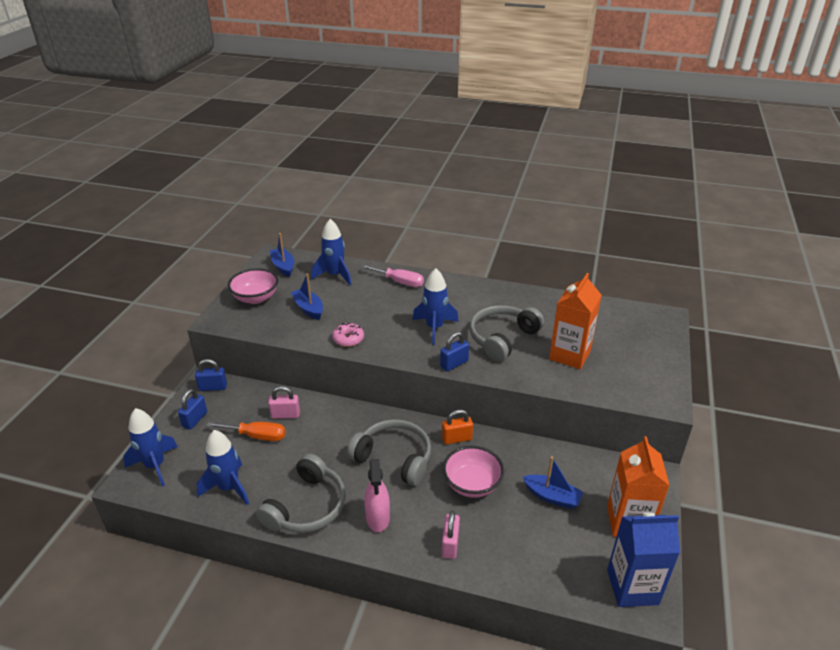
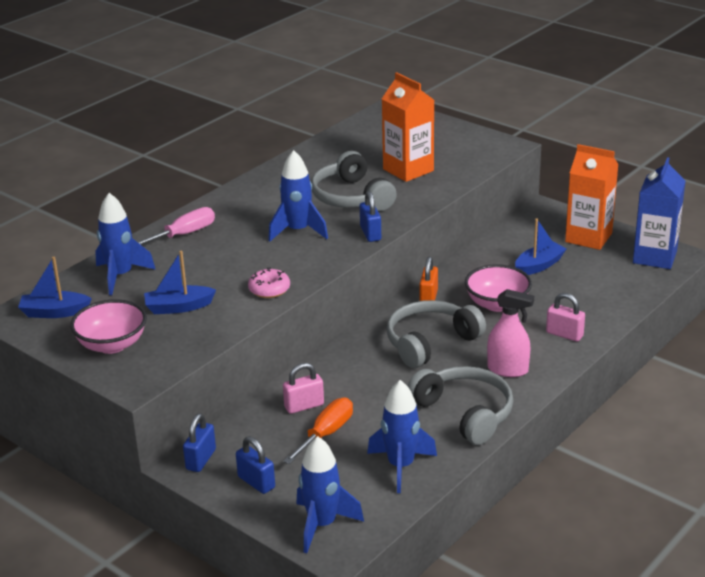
camera: 65 degrees left, 5 degrees down
(285, 415) = (304, 406): pink padlock -> pink padlock turned 45 degrees clockwise

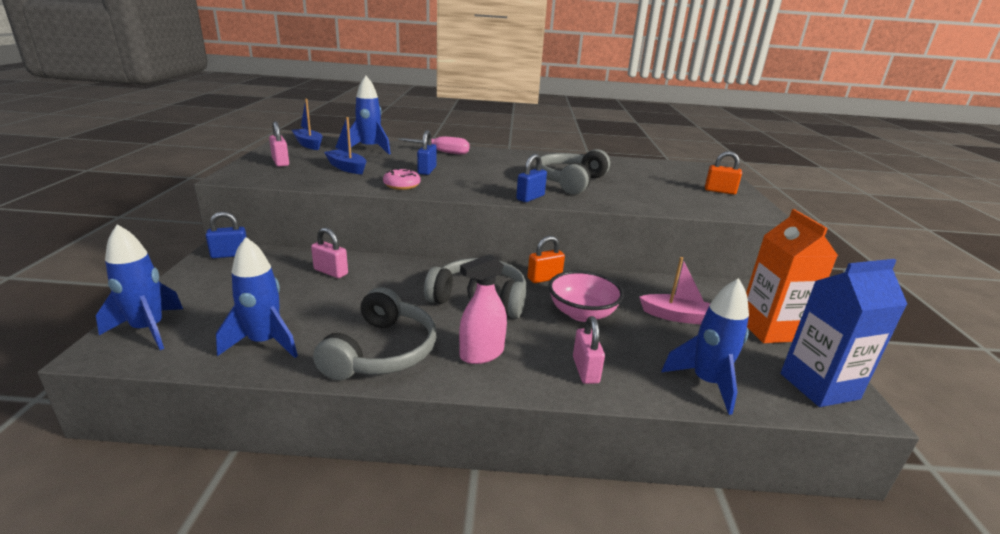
camera: 50 degrees right, 5 degrees down
(112, 345) = (280, 162): pink bowl -> pink padlock
(256, 482) = (207, 283): blue padlock -> blue padlock (427, 170)
(298, 231) = (495, 177): blue rocket -> blue rocket (706, 383)
(326, 434) = (296, 292): orange screwdriver -> none
(408, 170) = (645, 189): orange carton -> none
(447, 137) = (720, 191): none -> orange padlock
(508, 369) = (481, 354): pink spray bottle -> pink spray bottle turned 75 degrees clockwise
(539, 265) = (676, 316): blue boat -> pink boat

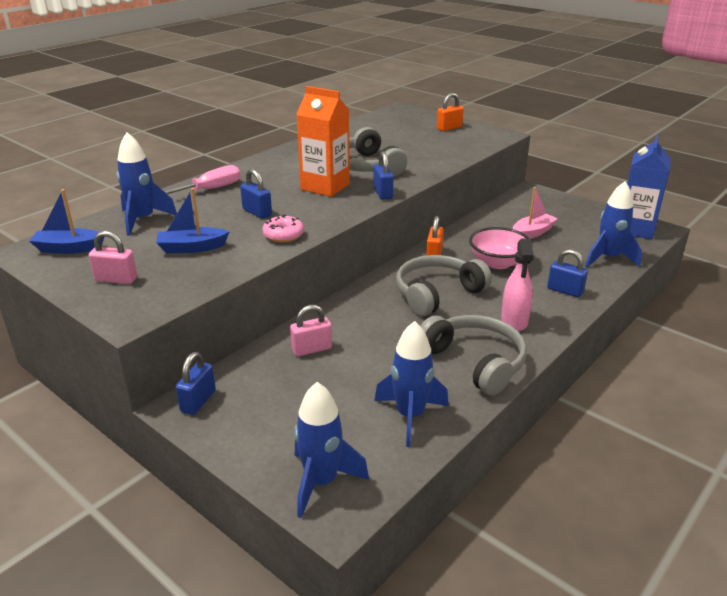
camera: 50 degrees left, 5 degrees up
(585, 370) = (565, 291): pink padlock -> blue padlock
(769, 329) = (573, 212): orange carton -> orange carton (325, 187)

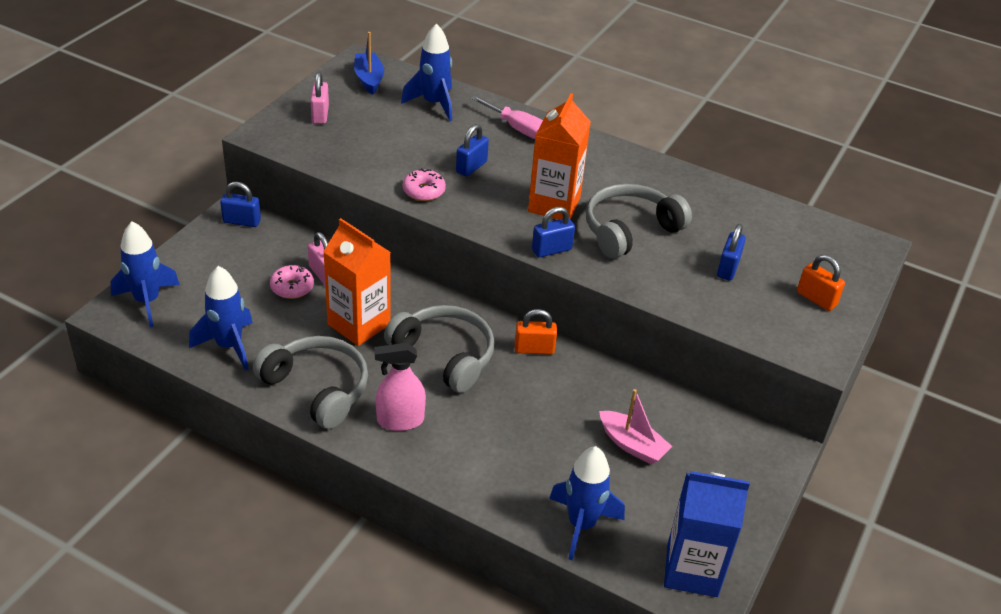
camera: 75 degrees right, 10 degrees up
(192, 248) = (385, 142): blue boat -> none
(327, 370) = (292, 287): none -> pink donut
(391, 333) = (359, 324): none -> orange carton
(475, 361) = (317, 388): grey headphones -> grey headphones turned 90 degrees counterclockwise
(498, 263) = (533, 408): pink bowl -> none
(565, 291) = (479, 470): blue padlock -> blue padlock (728, 268)

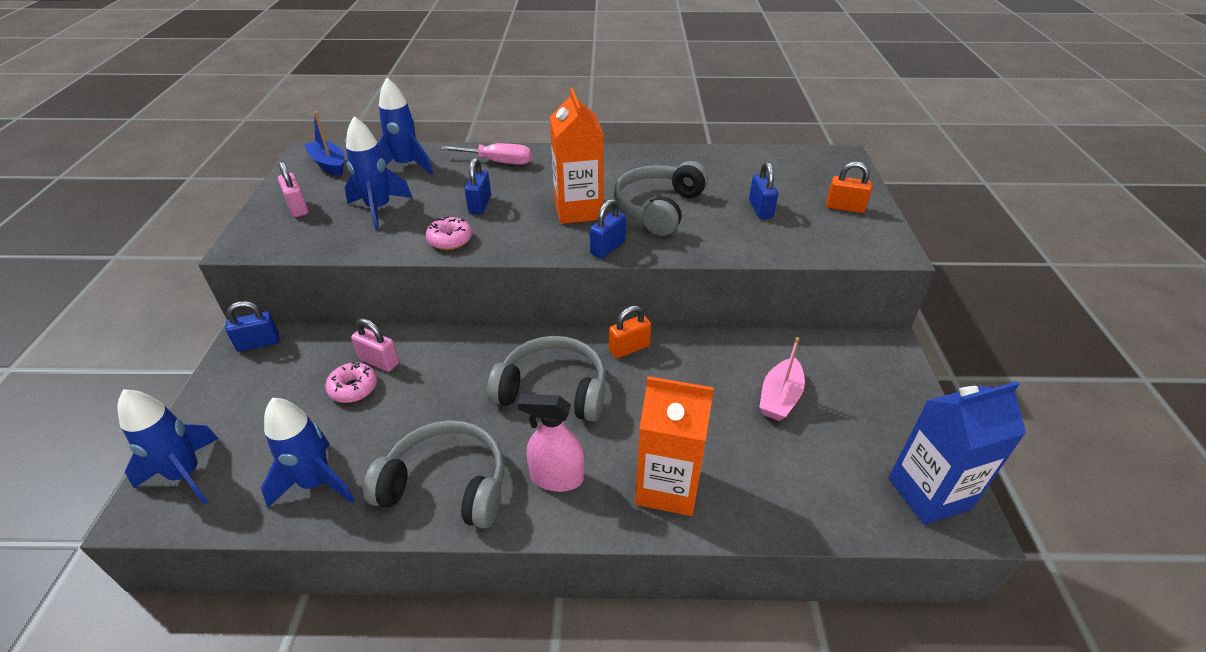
camera: 25 degrees left, 0 degrees up
(359, 324) = (448, 396): orange carton -> orange carton (668, 486)
(400, 420) = (556, 478): pink spray bottle -> pink spray bottle turned 45 degrees clockwise
(581, 525) = (804, 500): blue rocket -> blue rocket (379, 209)
(632, 445) = (780, 398): pink boat -> pink boat turned 105 degrees clockwise

